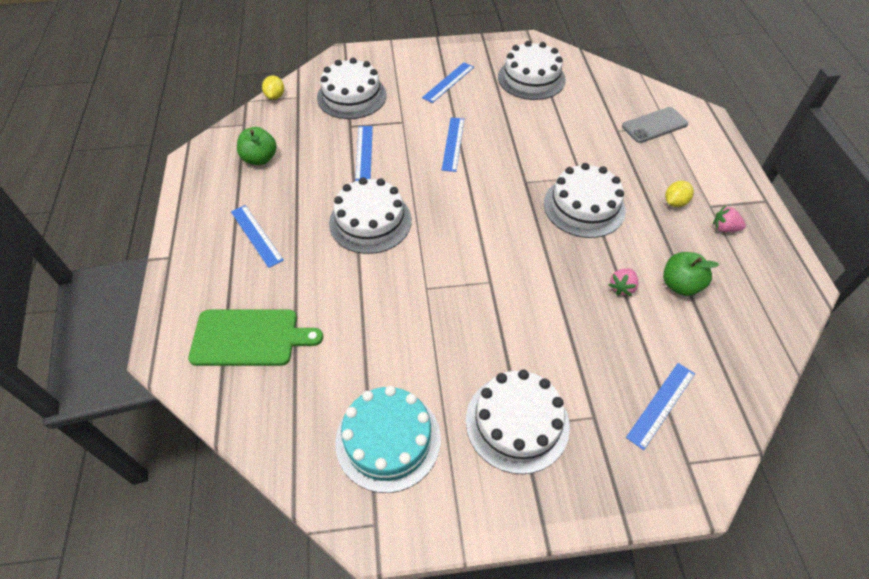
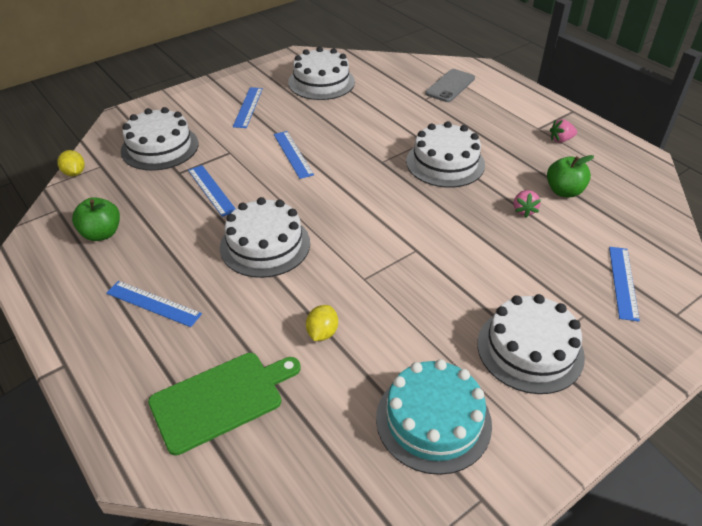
camera: 30 degrees left, 10 degrees down
(675, 202) = (511, 135): yellow lemon -> yellow lemon (322, 333)

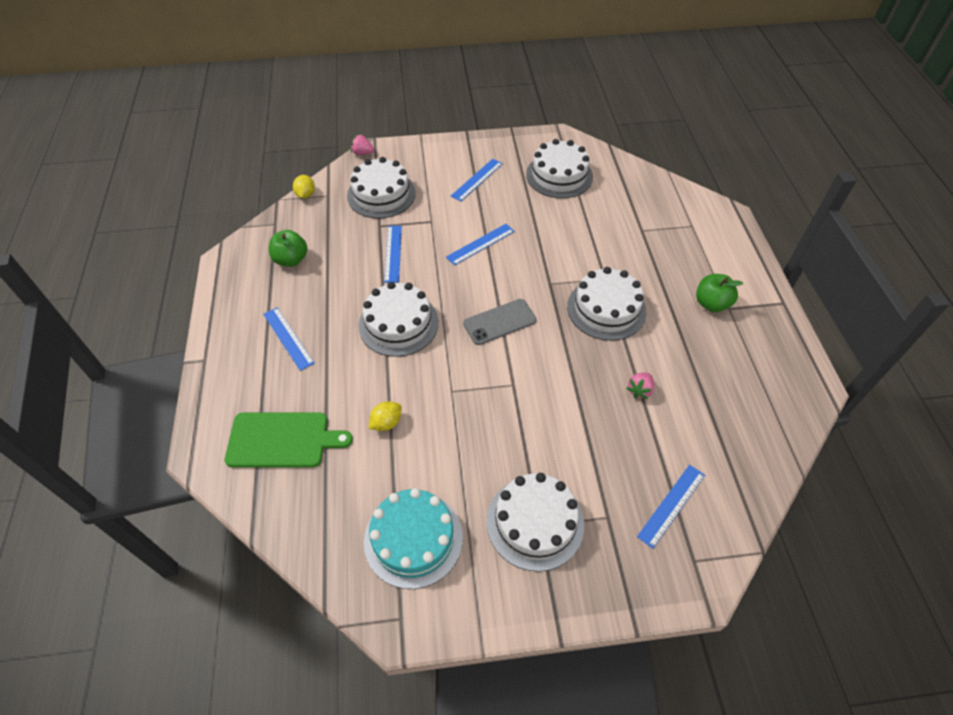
camera: 30 degrees right, 10 degrees up
(293, 154) = (480, 244): blue ruler -> blue ruler turned 45 degrees clockwise
(450, 86) = (679, 225): grey phone -> grey phone (499, 322)
(561, 140) = (741, 331): pink strawberry -> pink strawberry (362, 153)
(564, 191) = (695, 388): green apple -> green apple (711, 304)

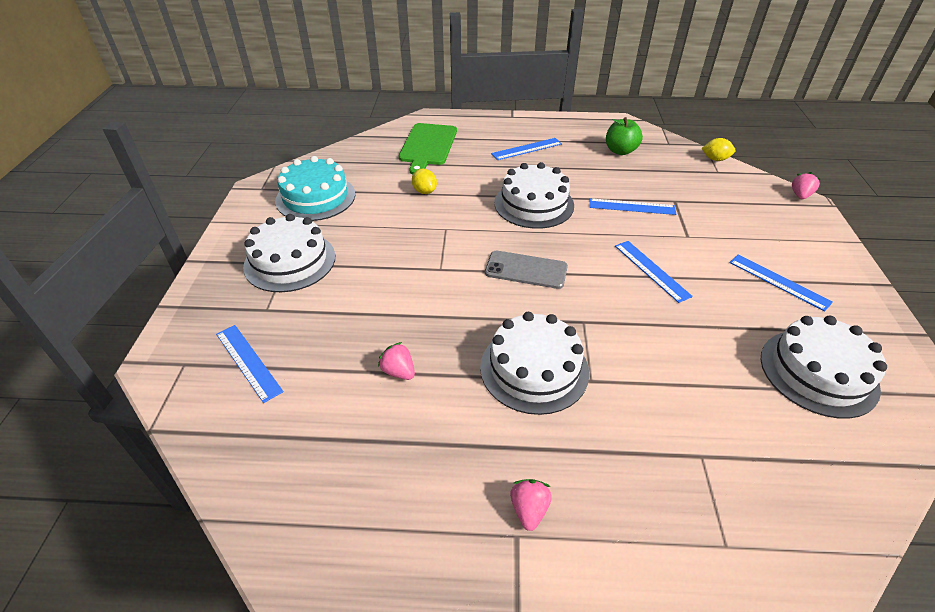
camera: 100 degrees right, 10 degrees down
(381, 194) = (727, 204): white cake -> none
(499, 322) = (526, 270): grey phone -> grey phone turned 60 degrees counterclockwise
(711, 304) = (529, 509): green apple -> pink strawberry

